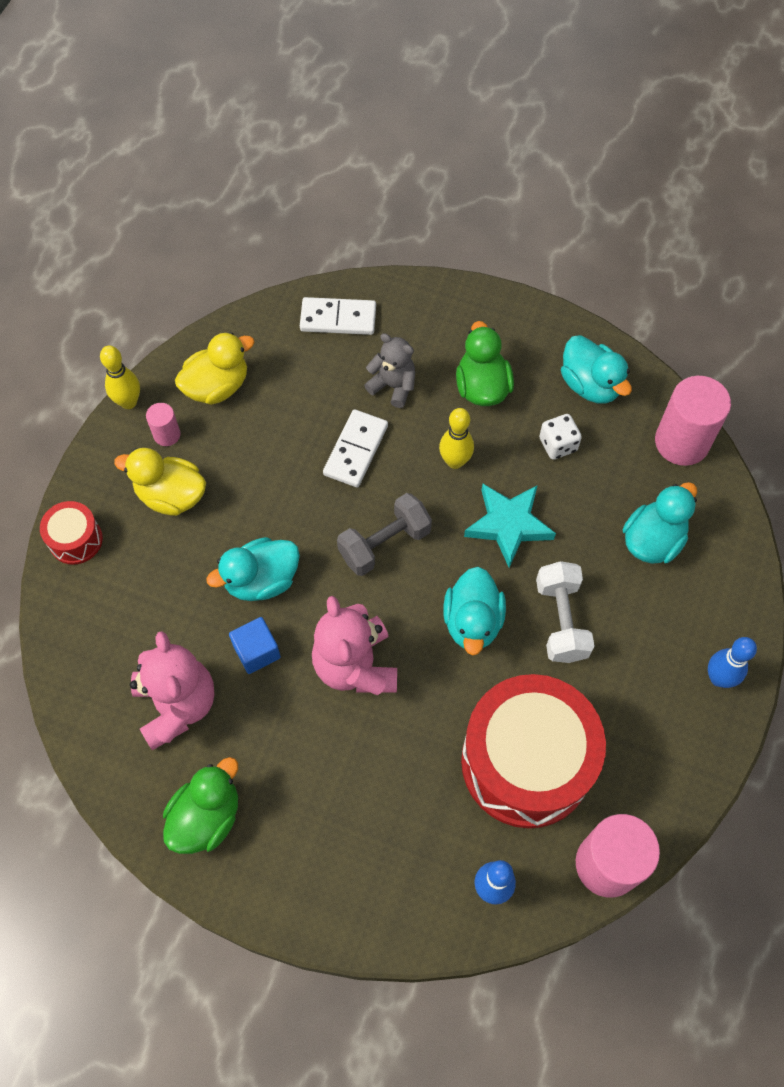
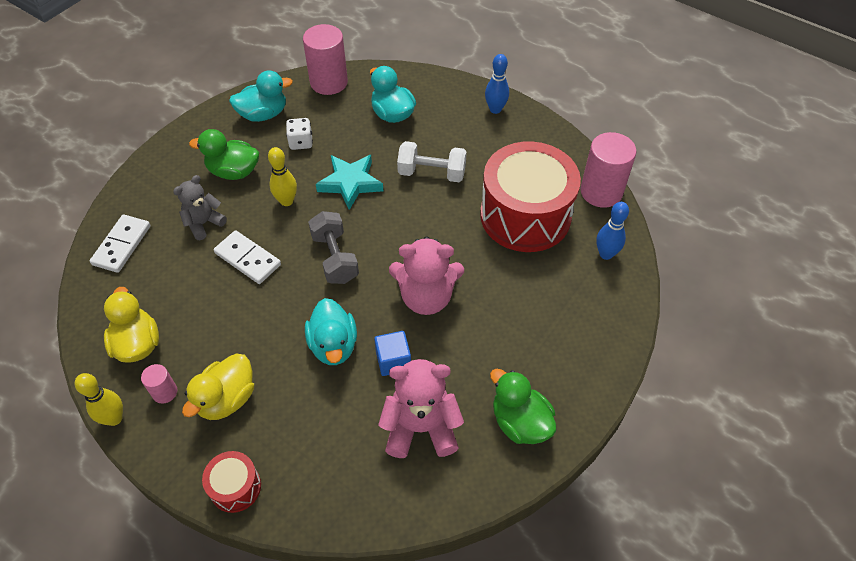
camera: 75 degrees left, 10 degrees down
(472, 622) = (416, 220): turquoise duck -> none

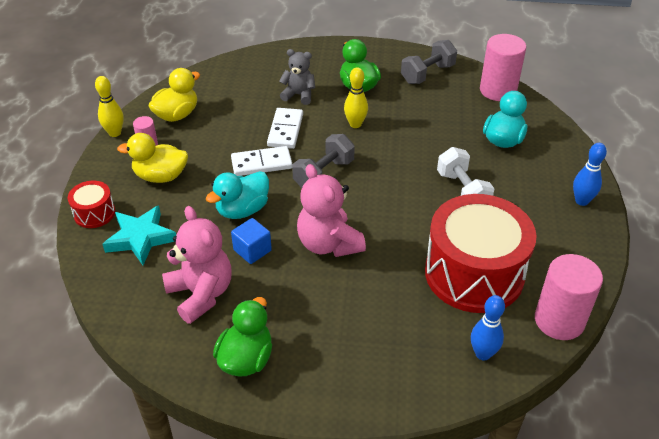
camera: 60 degrees right, 10 degrees down
(122, 245) = (249, 69): white domino -> white domino (261, 163)
(263, 114) = (427, 74): turquoise duck -> grey dumbbell
(301, 142) = (419, 105): white dice -> none
(350, 183) = (405, 149): turquoise star -> turquoise star (140, 238)

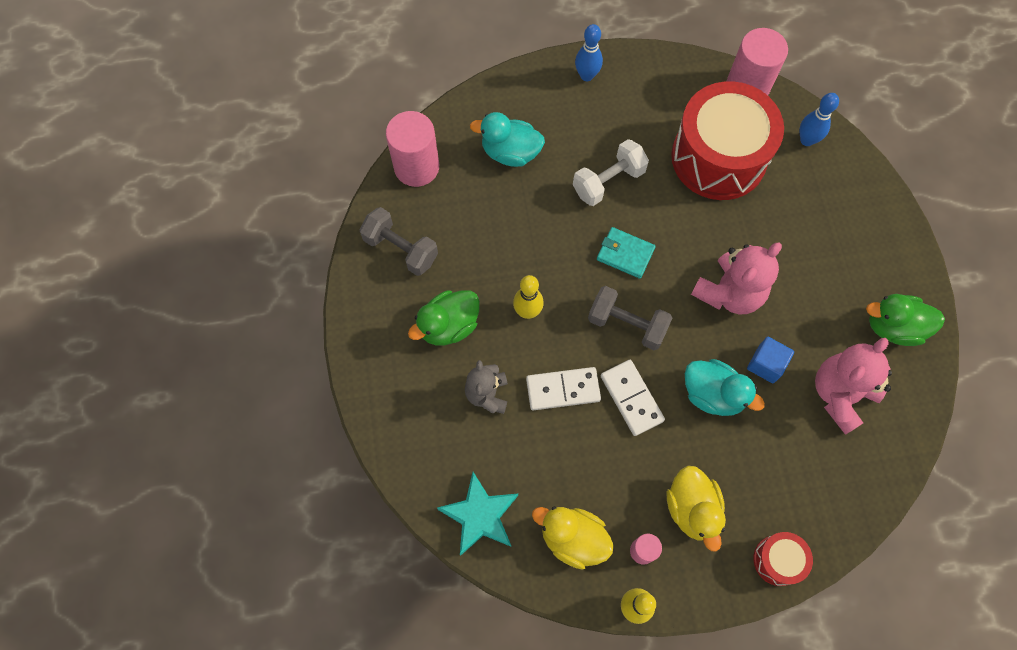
camera: 105 degrees left, 25 degrees up
(140, 238) = (794, 488): turquoise star -> turquoise star (480, 516)
(388, 187) = (625, 254): none -> turquoise wallet

